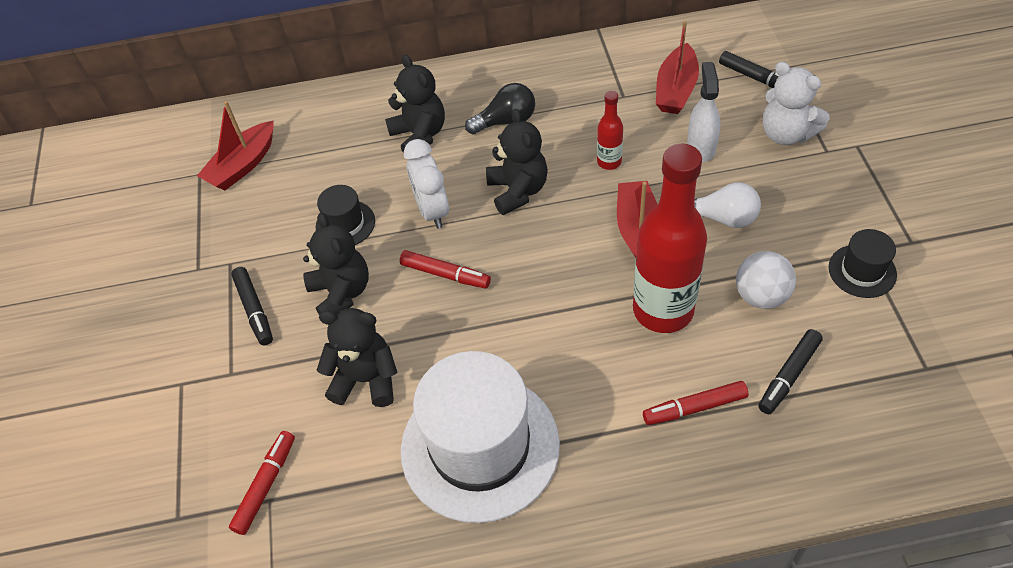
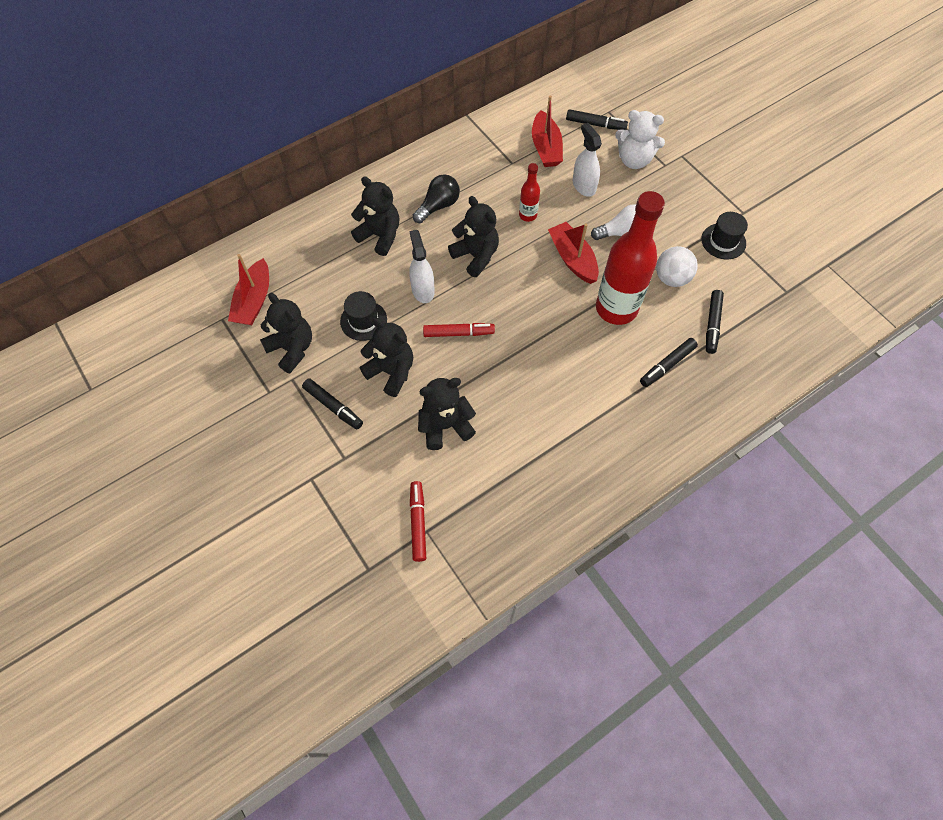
camera: 30 degrees left, 10 degrees up
(250, 230) = (292, 349): none -> black teddy bear
(432, 211) = (423, 290): white clock -> white spray bottle
(480, 446) = (547, 441): white hat -> none
(694, 407) = (667, 365): red marker -> black marker

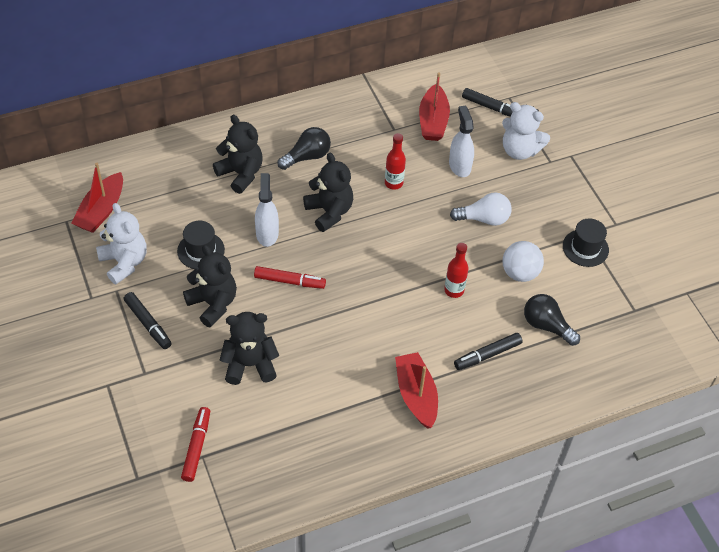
camera: 10 degrees right, 10 degrees down
(292, 349) = (124, 262): black teddy bear -> white teddy bear
(572, 259) = (425, 234): red boat -> red boat (416, 395)
(616, 308) = (454, 290): red bottle -> red bottle, size x0.46
(712, 324) = (546, 326): black marker -> black light bulb

